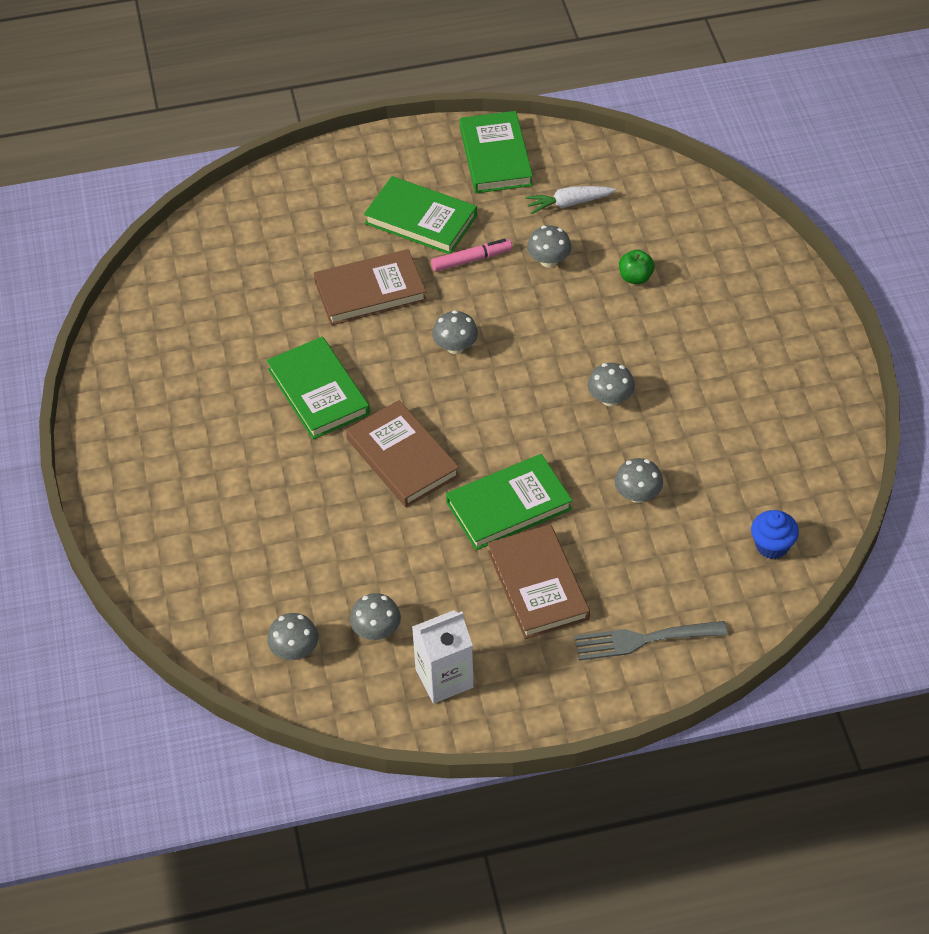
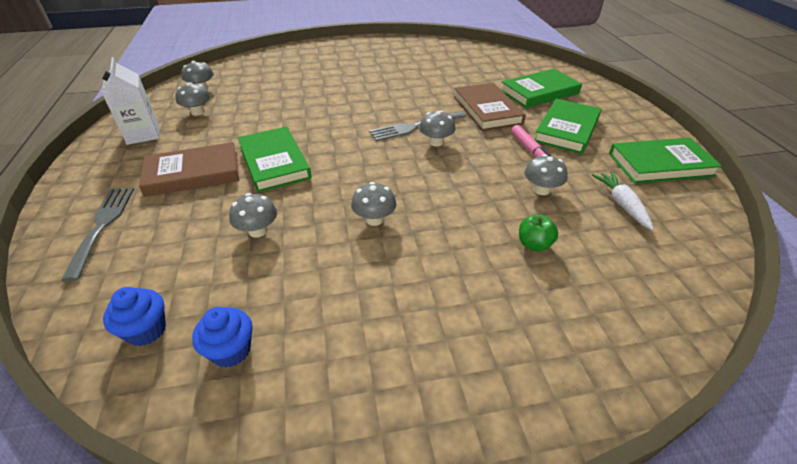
camera: 90 degrees right, 10 degrees down
(318, 392) = (396, 94): green book -> green book (539, 92)
(402, 457) = (334, 121): brown book -> none
(417, 369) = (414, 127): none -> grey fork
(782, 480) = (231, 350): none -> blue cupcake

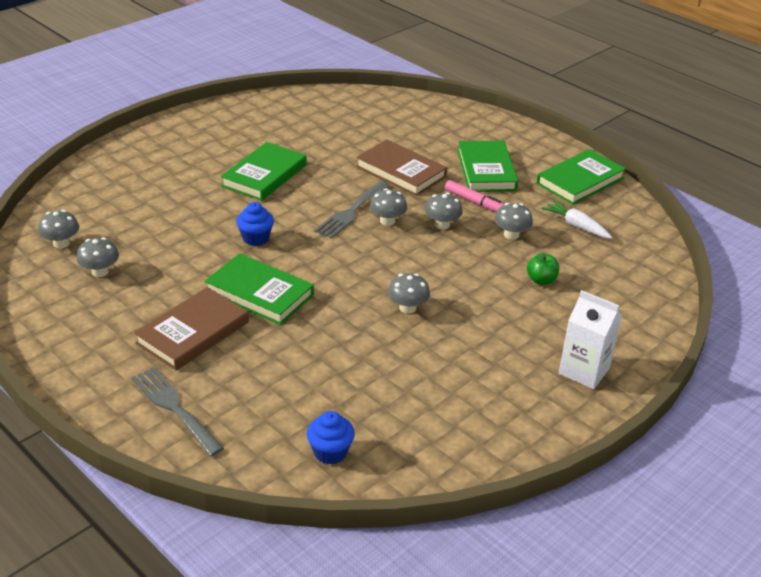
camera: 35 degrees left, 5 degrees down
(143, 134) = (74, 316): white carton -> white carton (584, 371)
(231, 350) = (408, 434): blue cupcake -> blue cupcake (255, 238)
(258, 231) = (323, 354): grey mushroom -> grey mushroom (442, 225)
(539, 92) = (430, 136): green book -> green book (264, 175)

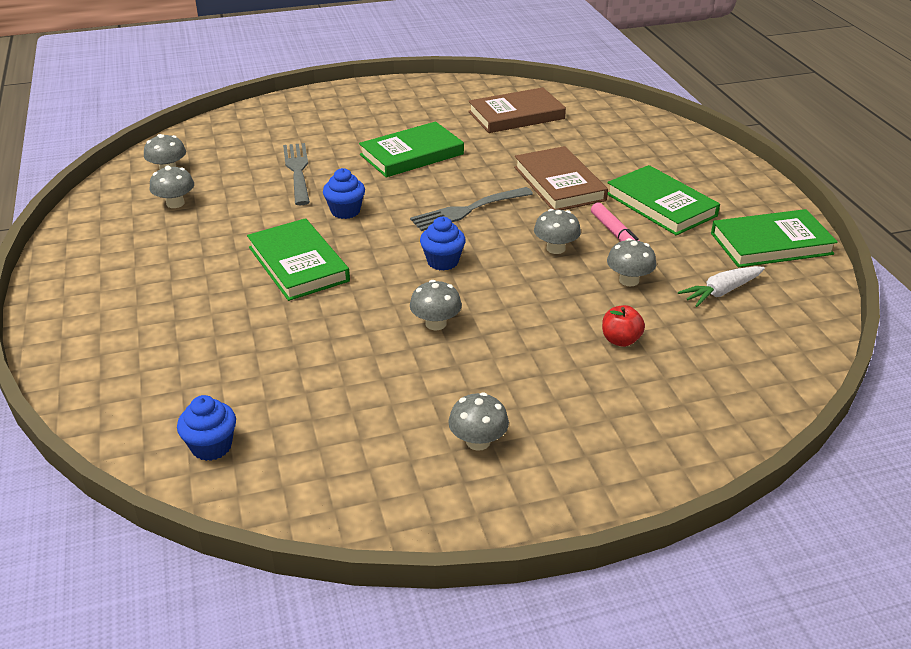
camera: 30 degrees right, 0 degrees up
(174, 408) = (113, 348): grey fork -> grey fork (297, 171)
(193, 333) = (200, 283): brown book -> brown book (516, 115)
(370, 258) = (442, 261): none -> blue cupcake
(387, 221) = (497, 229): grey mushroom -> grey mushroom (478, 441)
(486, 170) = (661, 205): green book -> green book turned 60 degrees counterclockwise
(541, 280) = (620, 340): green apple -> red apple
(576, 226) = (721, 292): white carrot -> white carrot turned 105 degrees counterclockwise
(584, 371) = (581, 461): white carton -> none

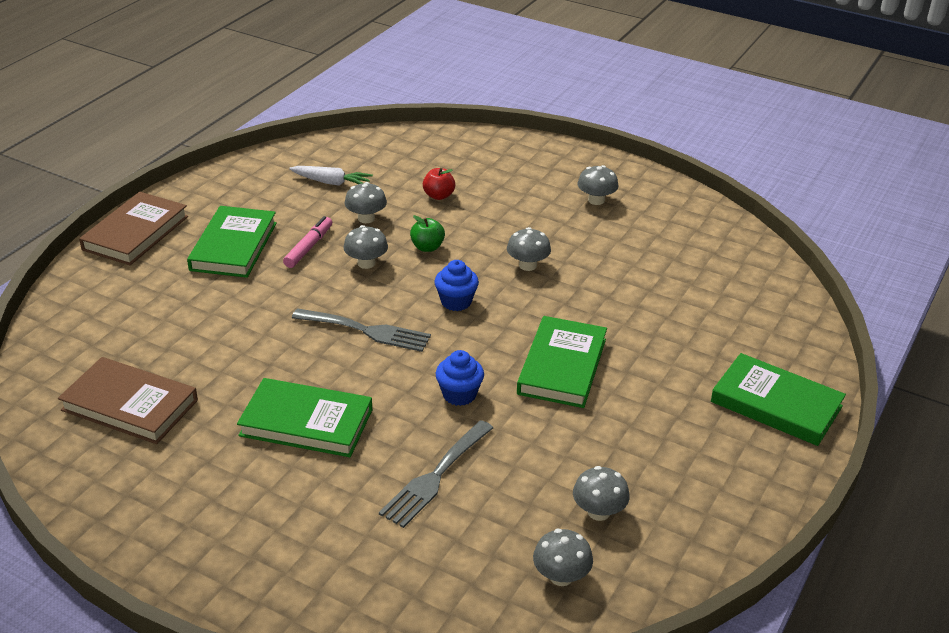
camera: 135 degrees left, 0 degrees up
(211, 446) = (748, 277): blue cupcake -> none
(538, 287) = (427, 247): none -> green apple
(559, 184) = (258, 308): brown book -> brown book (136, 233)
(771, 244) = (238, 185): green book -> green book (776, 404)

